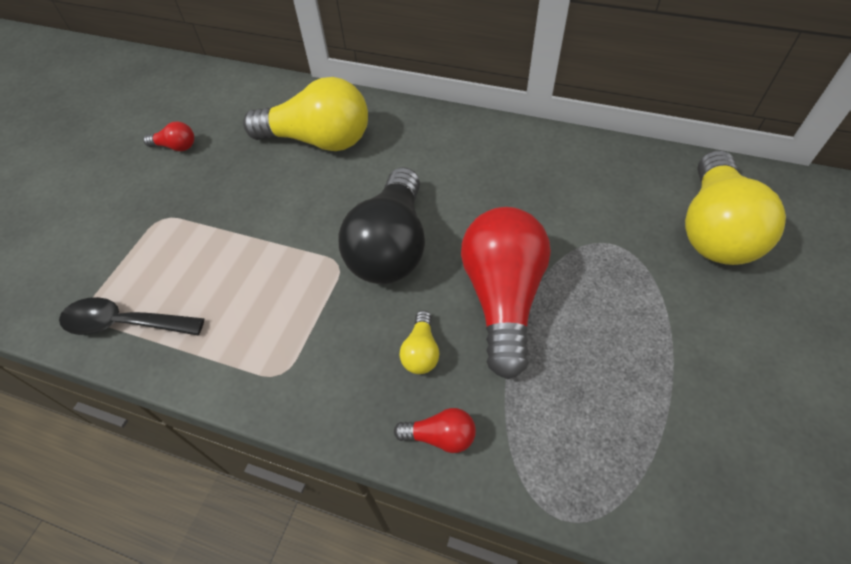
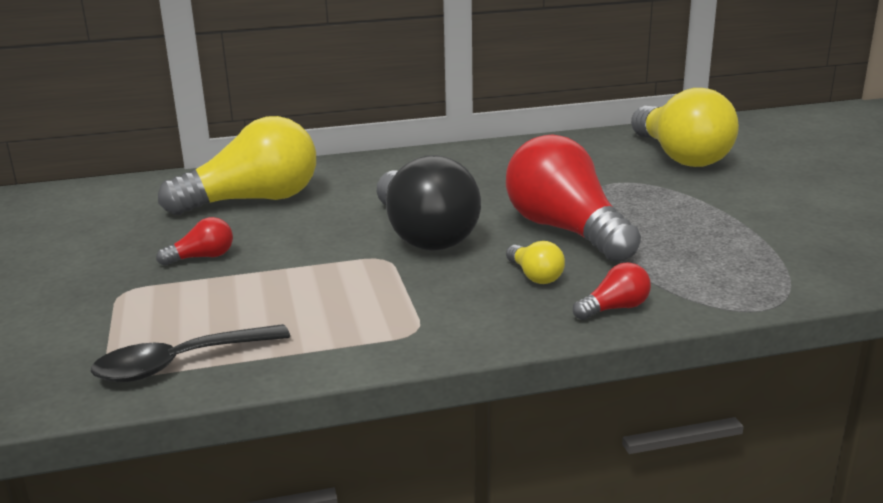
camera: 35 degrees left, 30 degrees down
(176, 147) = (70, 246): red light bulb -> red light bulb (202, 257)

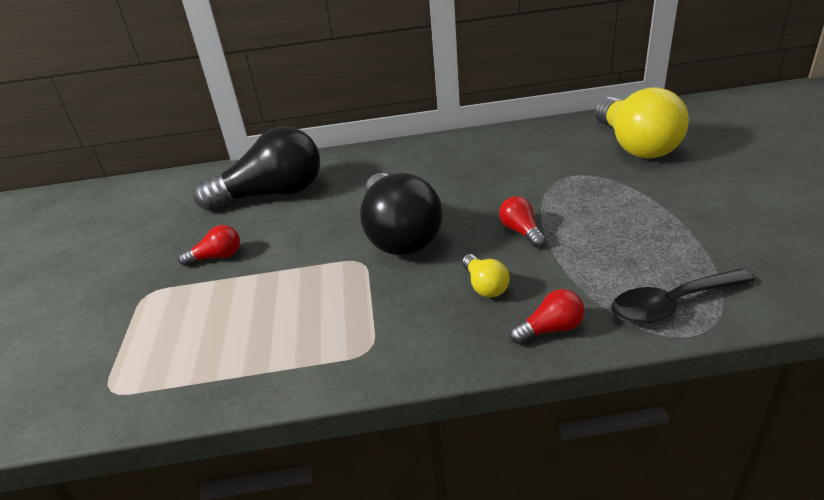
camera: 10 degrees right, 10 degrees up
(179, 364) = (165, 381): black spoon -> black spoon (671, 305)
(253, 201) = (272, 195): yellow light bulb -> black light bulb
(566, 230) = (521, 231): red light bulb -> red light bulb, size x0.42

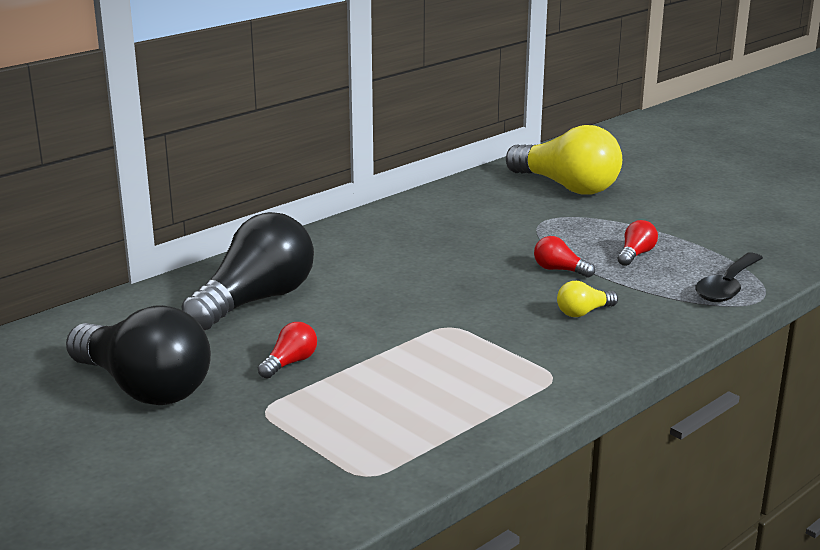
camera: 40 degrees left, 10 degrees down
(399, 234) = (454, 298): black light bulb -> black light bulb (144, 388)
(485, 286) = (583, 312): yellow light bulb -> yellow light bulb turned 120 degrees clockwise
(550, 329) = (668, 323): red light bulb -> red light bulb (635, 255)

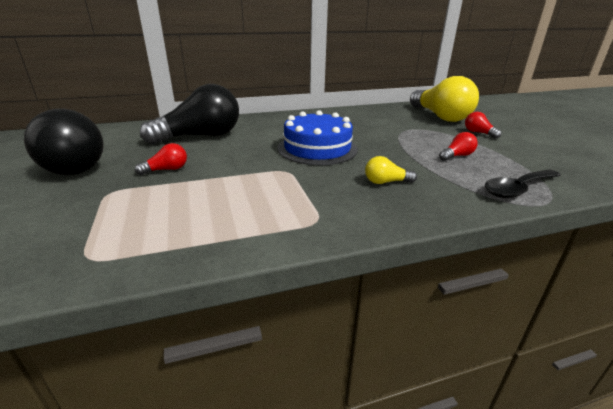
camera: 25 degrees right, 5 degrees up
(451, 283) = (317, 148): none -> blue cake
(559, 270) = (394, 155): red light bulb -> red light bulb (478, 133)

